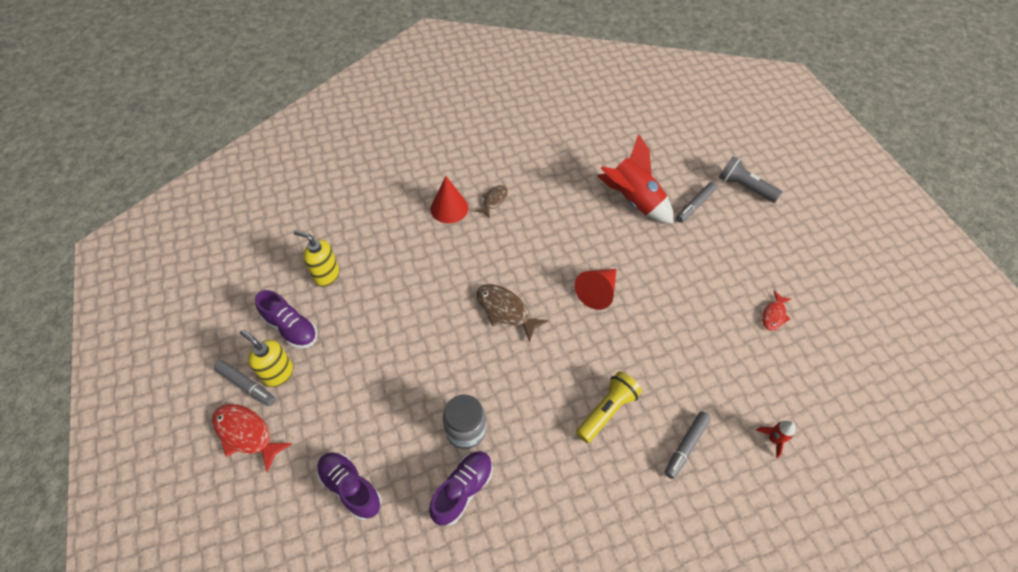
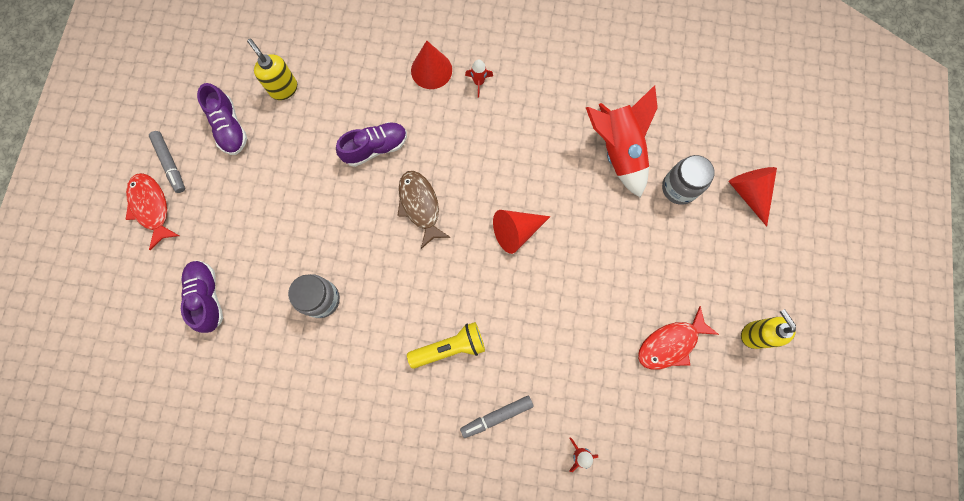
camera: 30 degrees right, 20 degrees up
(278, 373) = (199, 166): yellow soap dispenser -> yellow soap dispenser (754, 334)
(463, 490) = (291, 348): purple shoe -> purple shoe (375, 148)
(493, 201) = (479, 82): brown fish -> red rocket
(695, 206) = (679, 188): grey marker -> grey jar
(744, 187) = (748, 193): grey flashlight -> red cone
(774, 315) = (670, 343): red fish -> red fish, size x1.61

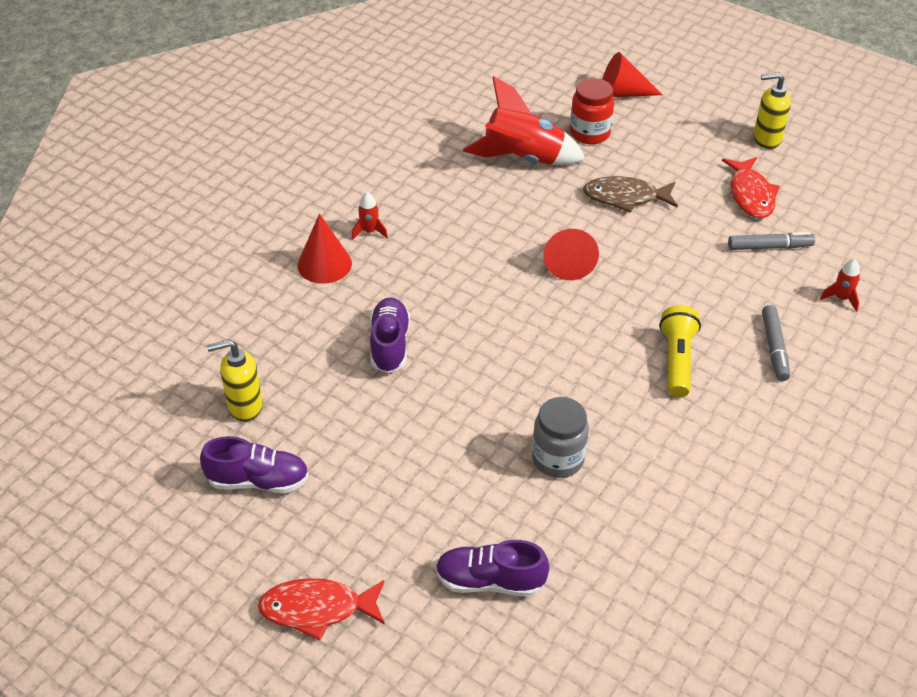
camera: 65 degrees left, 30 degrees down
(170, 164) = (265, 565): grey marker -> grey marker (769, 247)
(420, 206) = (490, 329): brown fish -> brown fish (625, 197)
(679, 188) = (589, 133): grey jar -> red jar

